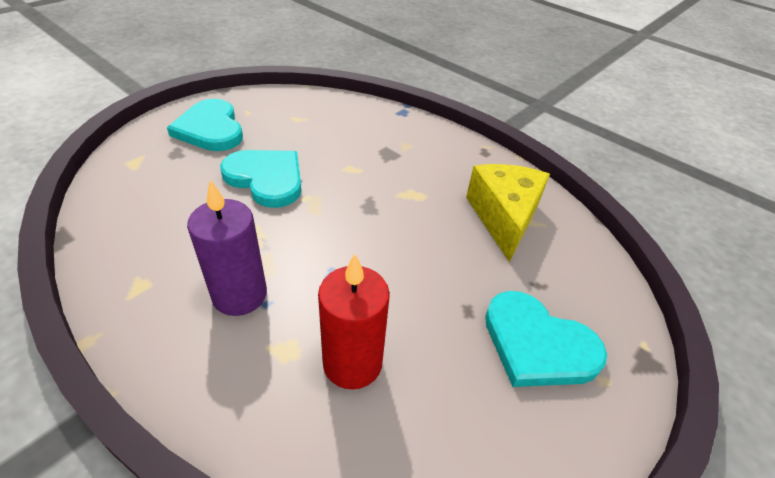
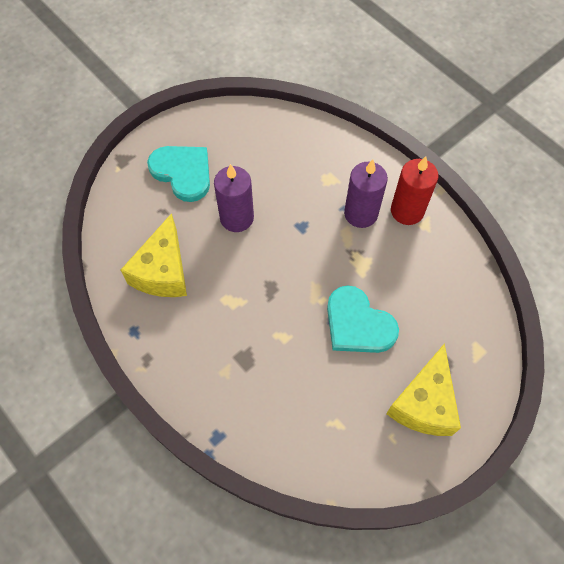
camera: 170 degrees left, 20 degrees up
(210, 129) = (424, 403): turquoise heart -> yellow cheese
(352, 363) = (292, 169): red candle -> red candle (407, 211)
(430, 280) = (237, 218): none -> purple candle

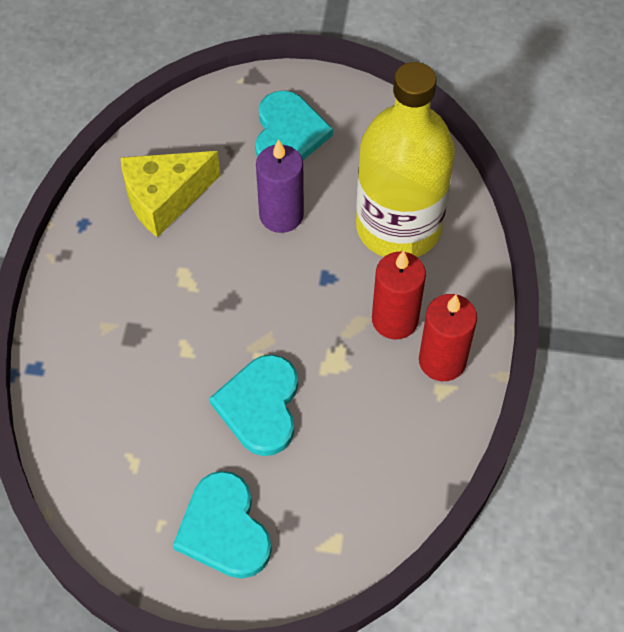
camera: 50 degrees right, 5 degrees down
(301, 167) = (398, 227): none -> yellow bottle
(361, 214) = (395, 320): purple candle -> red candle
(424, 403) = (224, 529): yellow cheese -> turquoise heart

